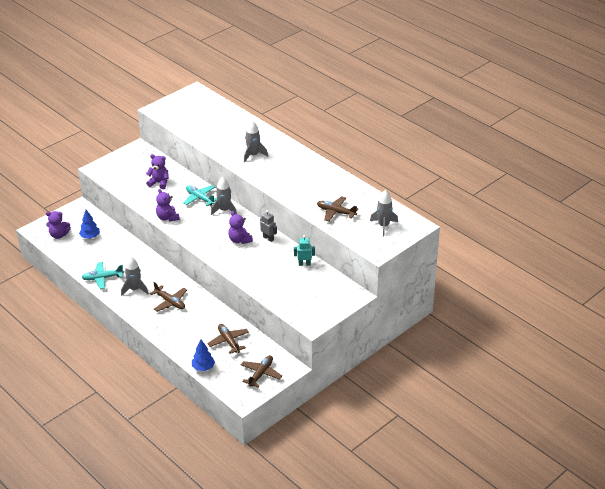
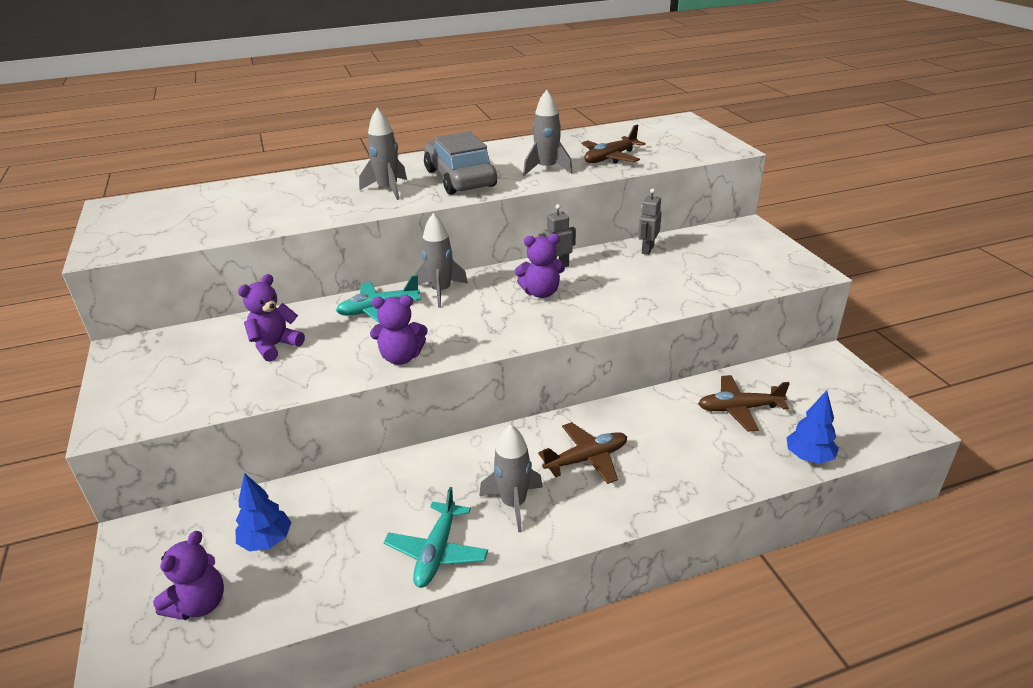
camera: 65 degrees left, 5 degrees down
(261, 374) = (840, 391): brown plane -> none
(279, 172) = (460, 178): none -> grey car
(304, 264) = (647, 249): turquoise robot -> grey robot
(383, 226) = (668, 137): grey rocket -> grey rocket (547, 169)

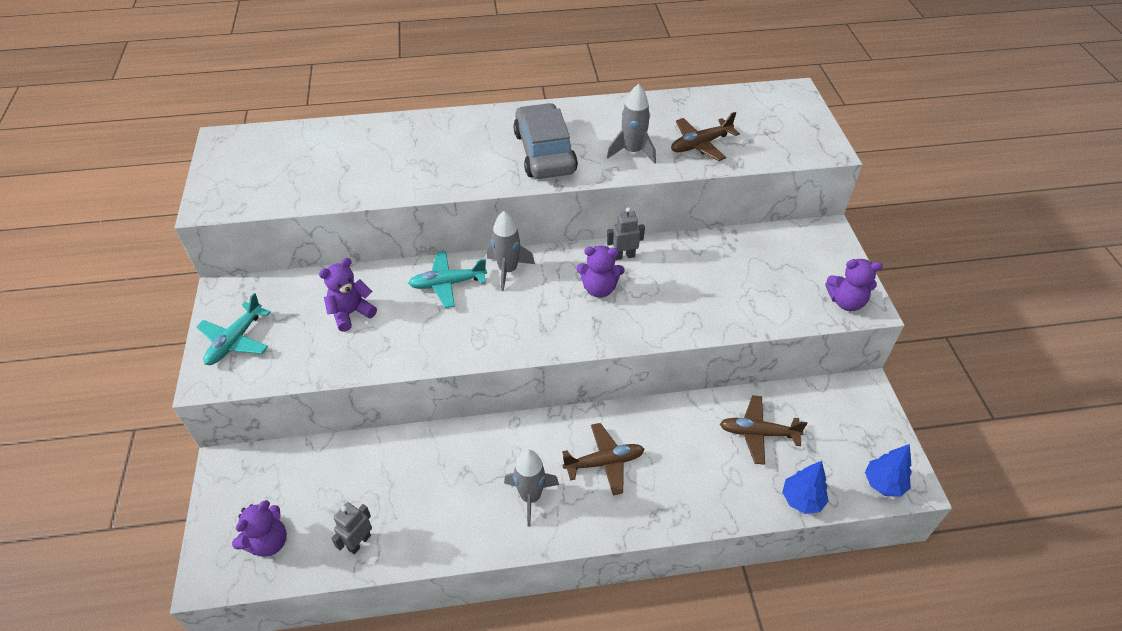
camera: 10 degrees right, 15 degrees up
(266, 541) = (326, 493): blue tree -> blue tree (883, 483)
(388, 189) = (473, 158): grey rocket -> none
(401, 357) = (456, 347): purple teddy bear -> purple teddy bear (846, 302)
(437, 552) = (457, 532): turquoise plane -> turquoise plane (235, 341)
(647, 249) = (717, 247): grey robot -> grey robot (359, 542)

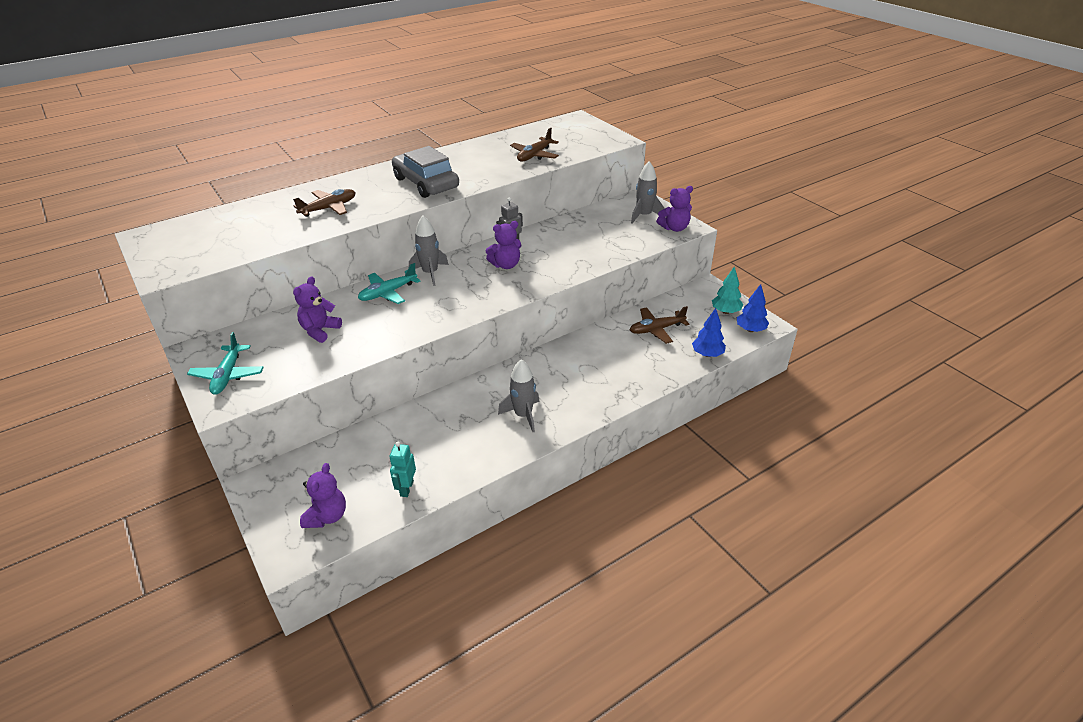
camera: 25 degrees left, 10 degrees down
(359, 542) = (406, 488): grey robot -> turquoise robot
(604, 462) = (563, 378): brown plane -> brown plane (329, 208)
(632, 151) = (490, 169): grey rocket -> grey rocket (644, 216)
(866, 440) = (725, 311): none -> turquoise tree

